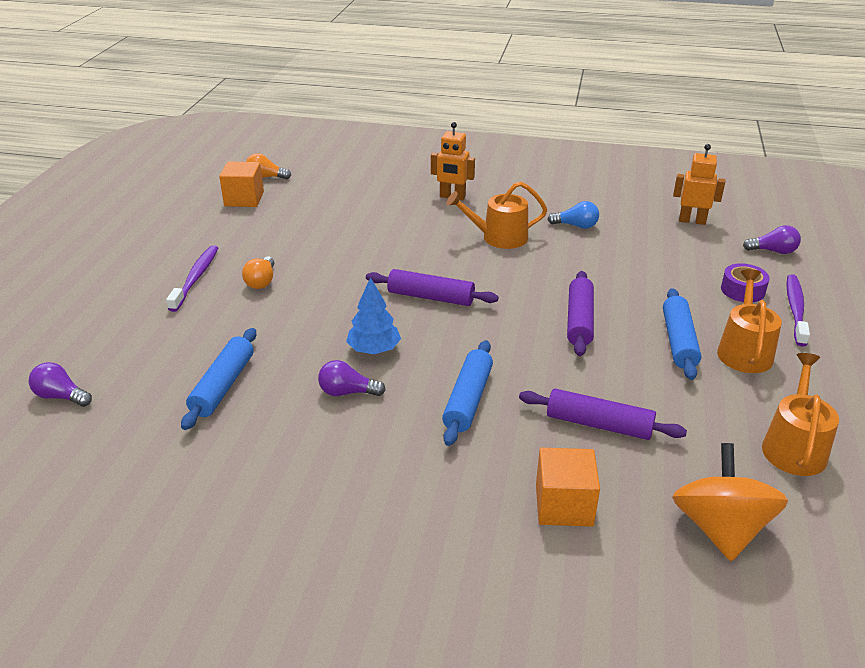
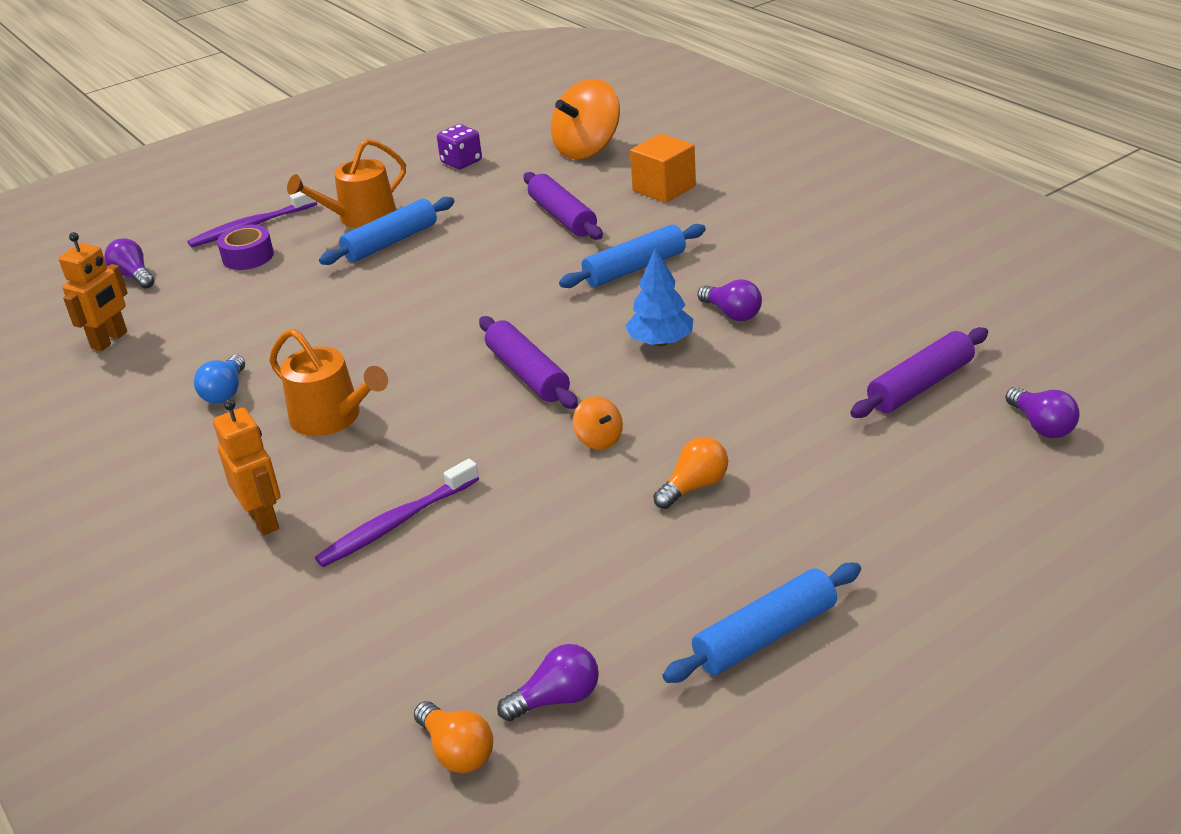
camera: 135 degrees left, 0 degrees up
(195, 278) = (778, 536): purple toothbrush -> purple toothbrush (396, 523)
(223, 386) = (850, 367): blue rolling pin -> blue rolling pin (765, 636)
(244, 199) = (557, 699): orange cube -> purple light bulb
(340, 282) = (599, 439): none -> orange spinning top
(576, 226) = (225, 392): blue light bulb -> blue light bulb turned 135 degrees counterclockwise
(579, 321) = (433, 290): purple rolling pin -> purple rolling pin (920, 385)
(692, 221) = (110, 340): orange robot -> orange robot turned 120 degrees counterclockwise
(794, 446) = (461, 162): orange watering can -> purple dice

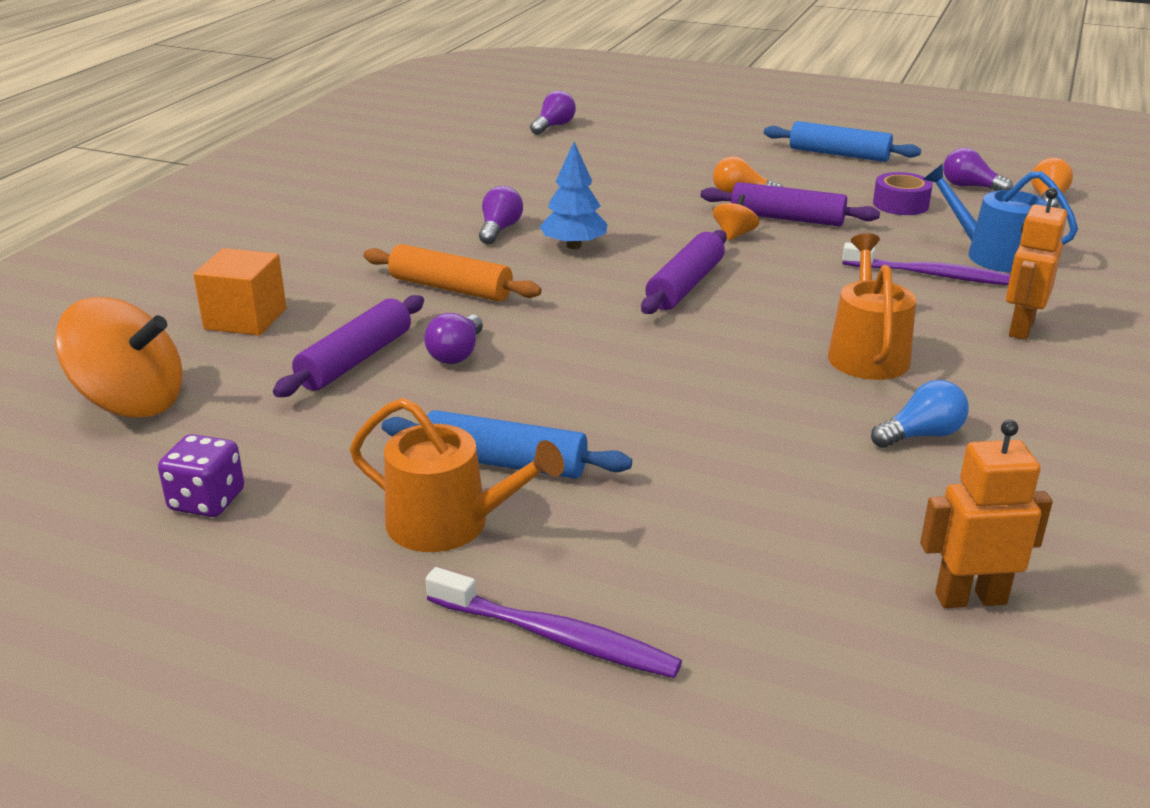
camera: 125 degrees left, 5 degrees down
(133, 276) = (817, 693): purple light bulb -> purple light bulb (456, 354)
(248, 256) = (647, 584): purple tape -> purple tape (900, 204)
(386, 593) = (993, 255): none -> blue watering can
(635, 268) = (450, 288): blue rolling pin -> orange rolling pin
(920, 385) = (541, 158): purple rolling pin -> purple rolling pin (787, 218)

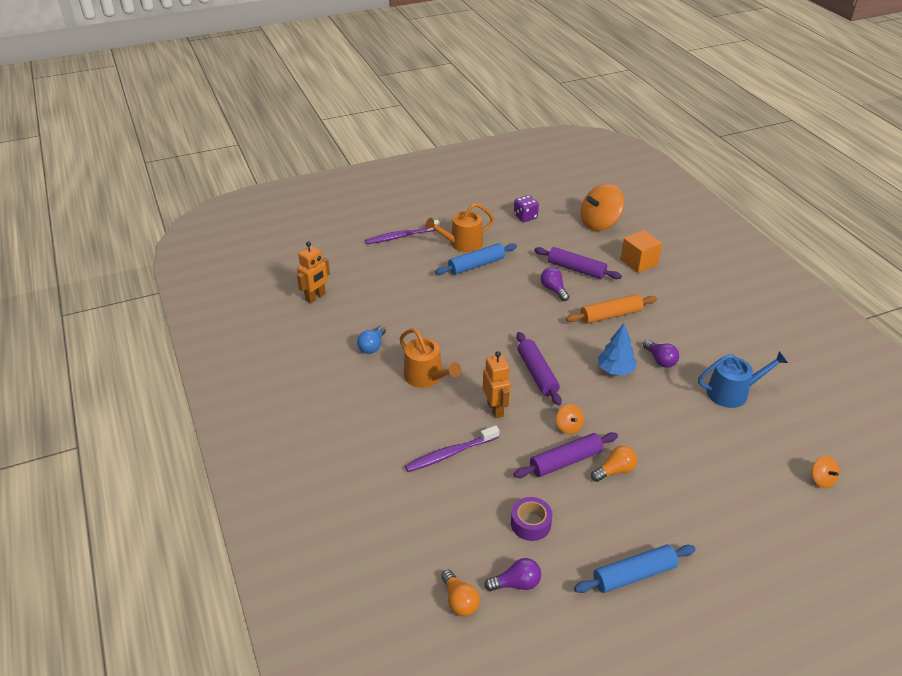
camera: 135 degrees right, 10 degrees up
(355, 360) = (576, 269): purple rolling pin -> purple rolling pin turned 45 degrees counterclockwise
(553, 126) = (821, 480): purple light bulb -> orange spinning top
(993, 255) = (438, 496): blue watering can -> blue watering can (732, 392)
(1020, 328) = (381, 434): orange robot -> orange robot (495, 409)

